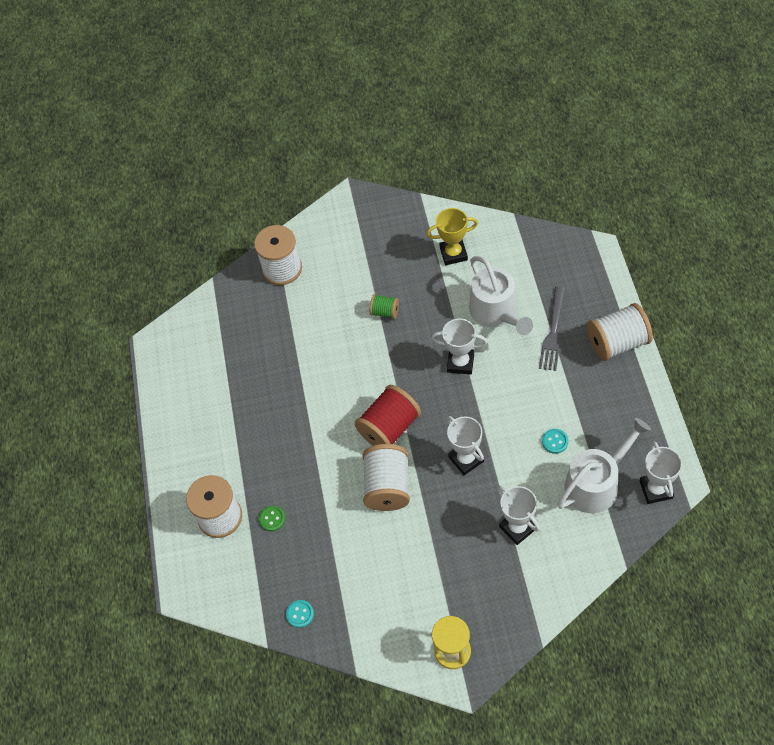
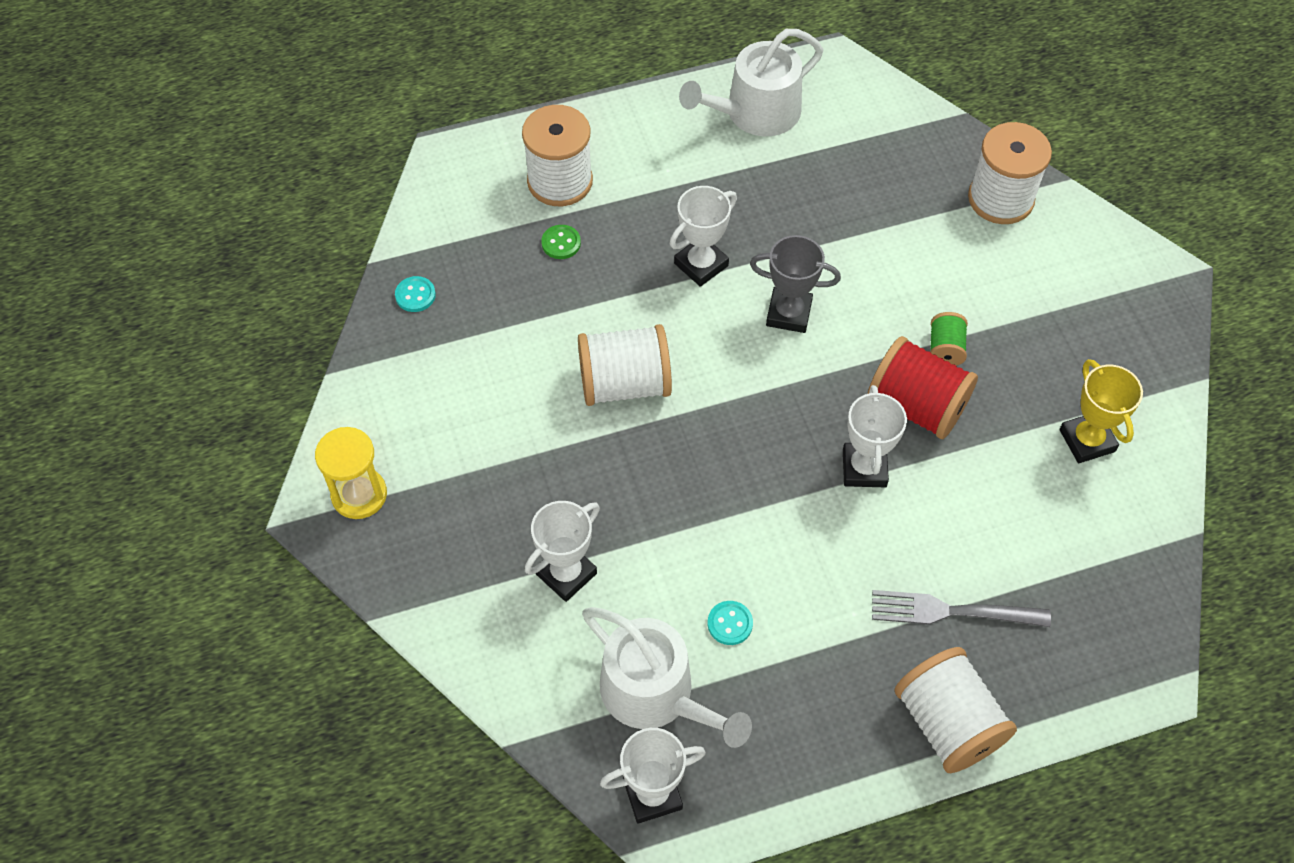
camera: 75 degrees right, 0 degrees up
(348, 390) = (789, 313): none -> grey trophy
(389, 428) = (728, 376): red spool -> red spool (916, 406)
(466, 459) = (683, 490): white trophy -> white trophy (701, 264)
(497, 312) = (977, 517): white watering can -> white watering can (755, 113)

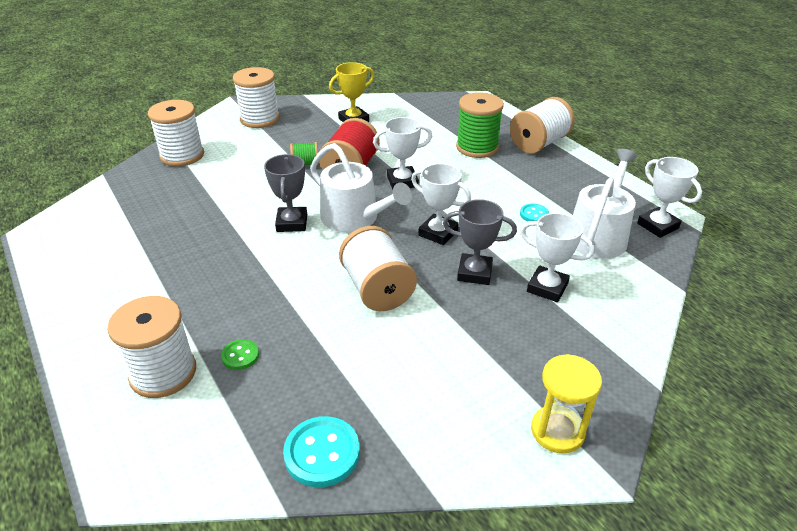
camera: 105 degrees left, 20 degrees down
(415, 295) = (322, 453): turquoise button -> turquoise button, size x1.77
(621, 498) = (474, 273): none -> grey trophy
(701, 264) = (253, 269): white trophy -> white trophy (438, 233)
(755, 113) = (88, 265): white watering can -> white watering can (355, 218)
(952, 611) = (477, 147): grey fork -> green spool
(1110, 303) = (260, 119): none -> white spool

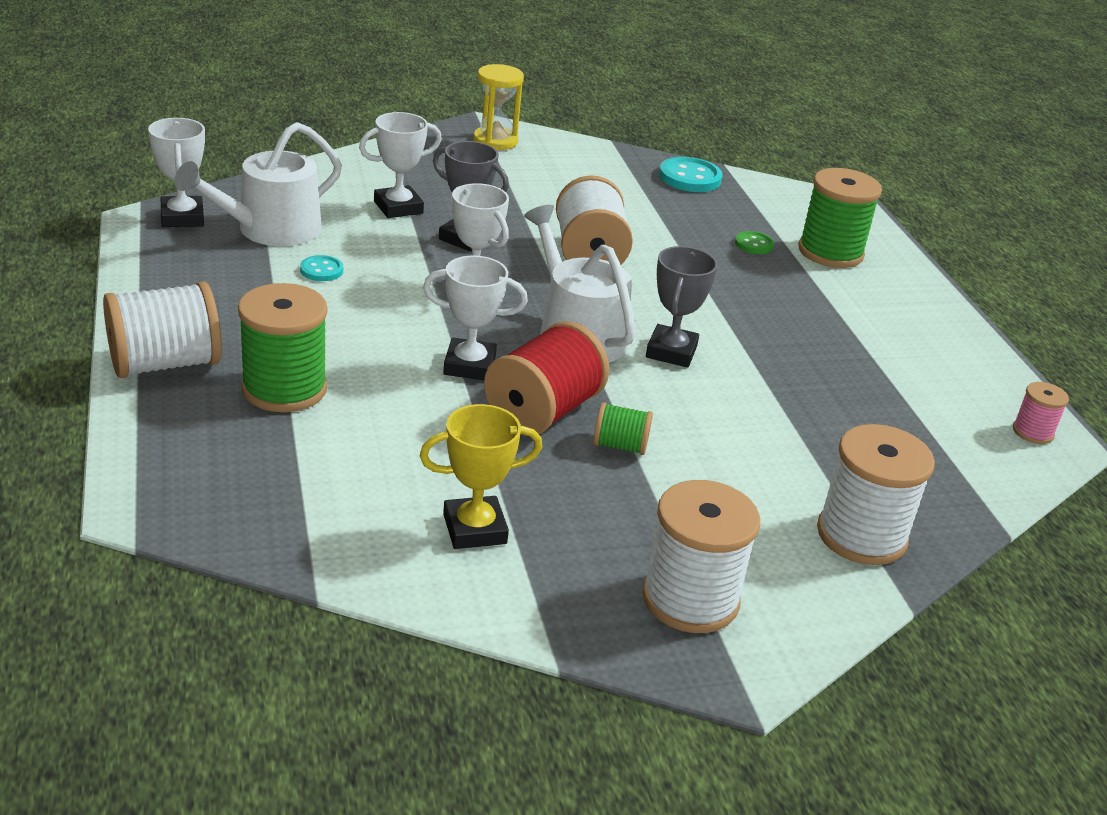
camera: 165 degrees left, 5 degrees down
(53, 234) = (1032, 432): none -> pink spool
(163, 373) = (830, 252): white spool -> green spool
(547, 287) = (398, 207): white trophy -> white trophy turned 75 degrees counterclockwise

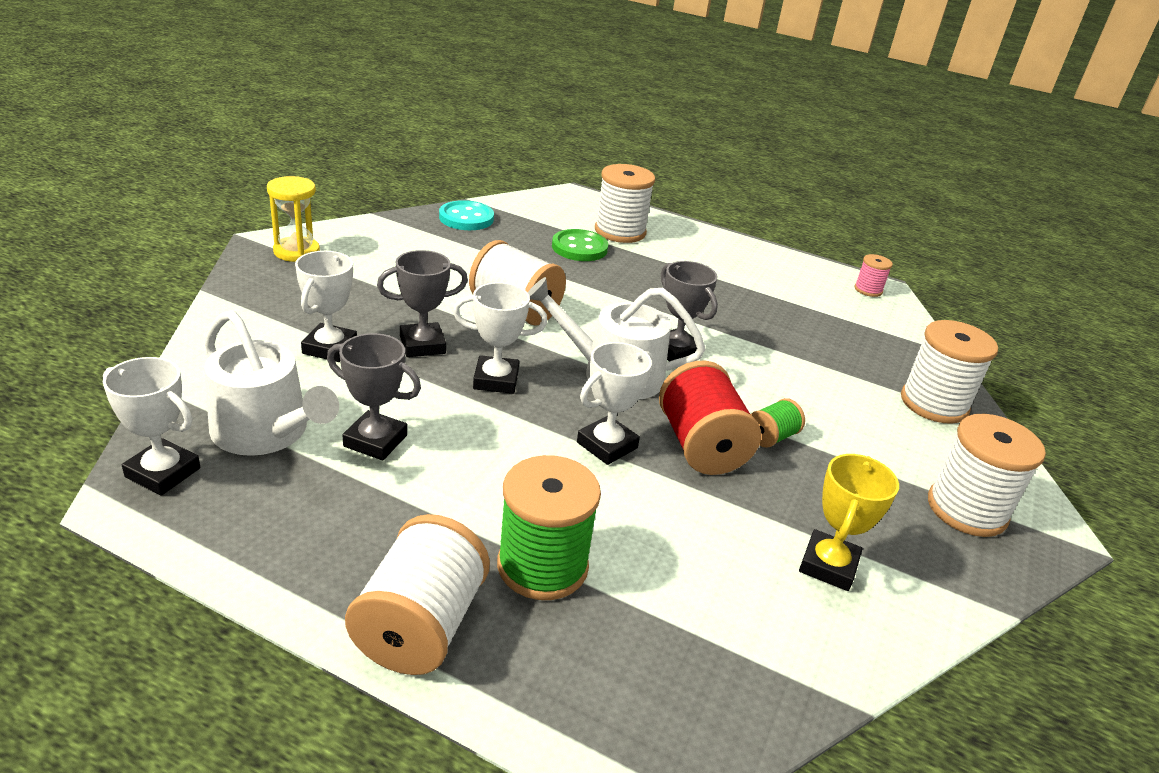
camera: 50 degrees left, 0 degrees up
(270, 230) = (266, 432): white watering can -> white watering can turned 45 degrees counterclockwise
(321, 270) = (375, 441): turquoise button -> grey trophy
(753, 244) = (579, 248): green button -> green button, size x1.77
(830, 252) = (620, 231): green spool -> white spool

